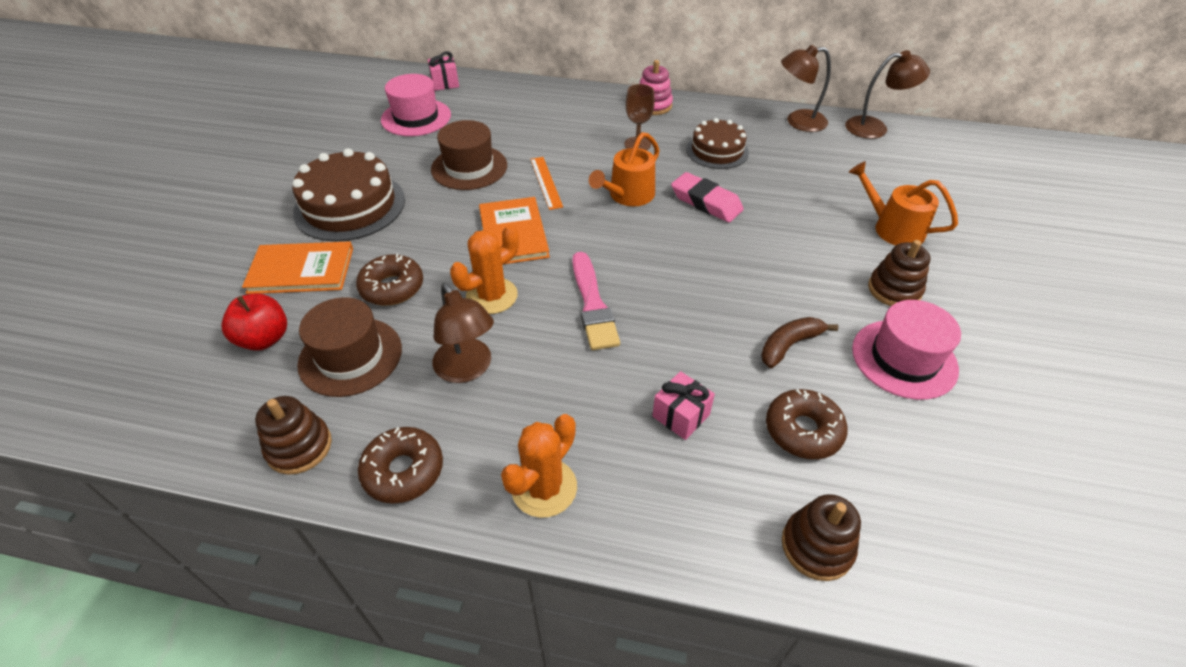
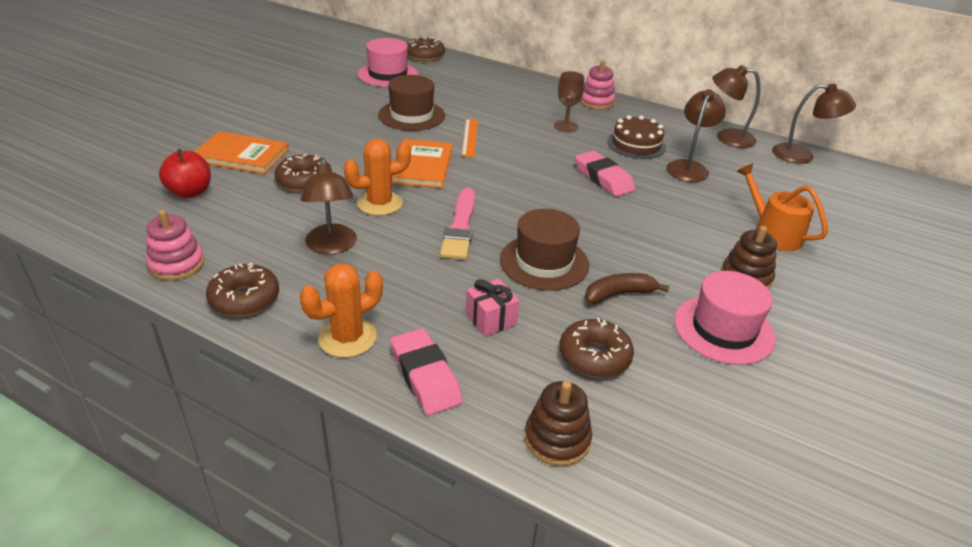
camera: 15 degrees right, 10 degrees down
(299, 447) = (177, 264): brown stacking toy -> pink stacking toy
(350, 206) = (302, 122): brown cake -> none
(350, 356) = (247, 217): brown hat -> brown hat (544, 262)
(445, 83) = (425, 56): pink gift -> brown donut
(628, 195) = (536, 160): orange watering can -> none
(650, 512) = (425, 376): none -> pink eraser
(780, 167) = (689, 167): none -> brown lamp

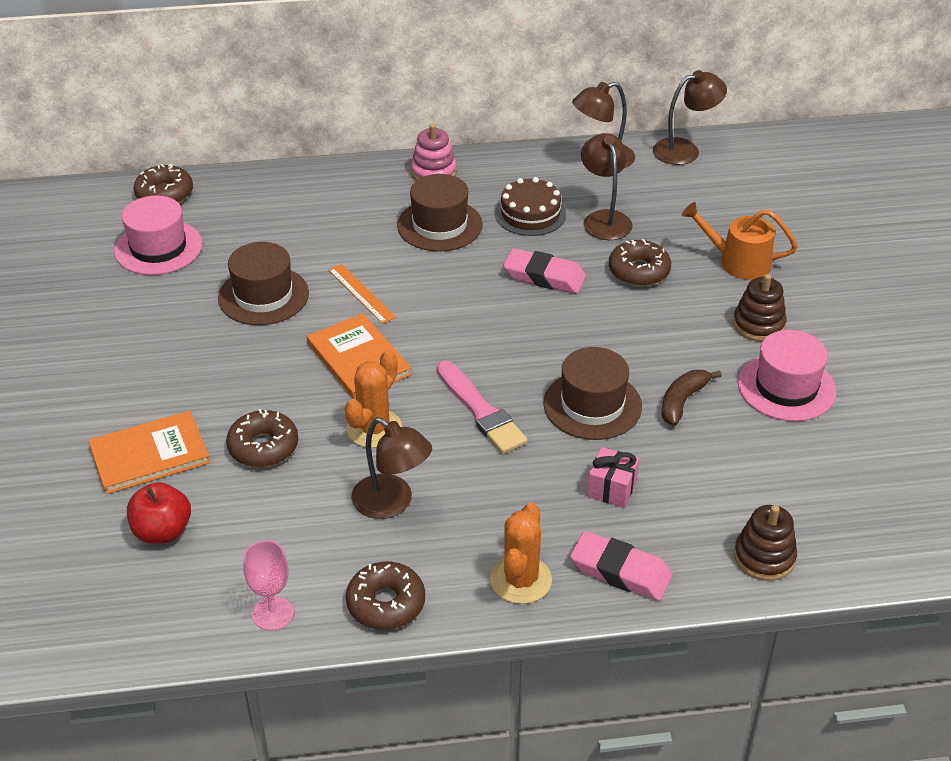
camera: 35 degrees left, 5 degrees up
(177, 264) = (273, 613): pink stacking toy -> pink goblet
(565, 126) = (439, 225): brown goblet -> brown hat
(594, 356) = (721, 472): brown donut -> brown donut (639, 271)

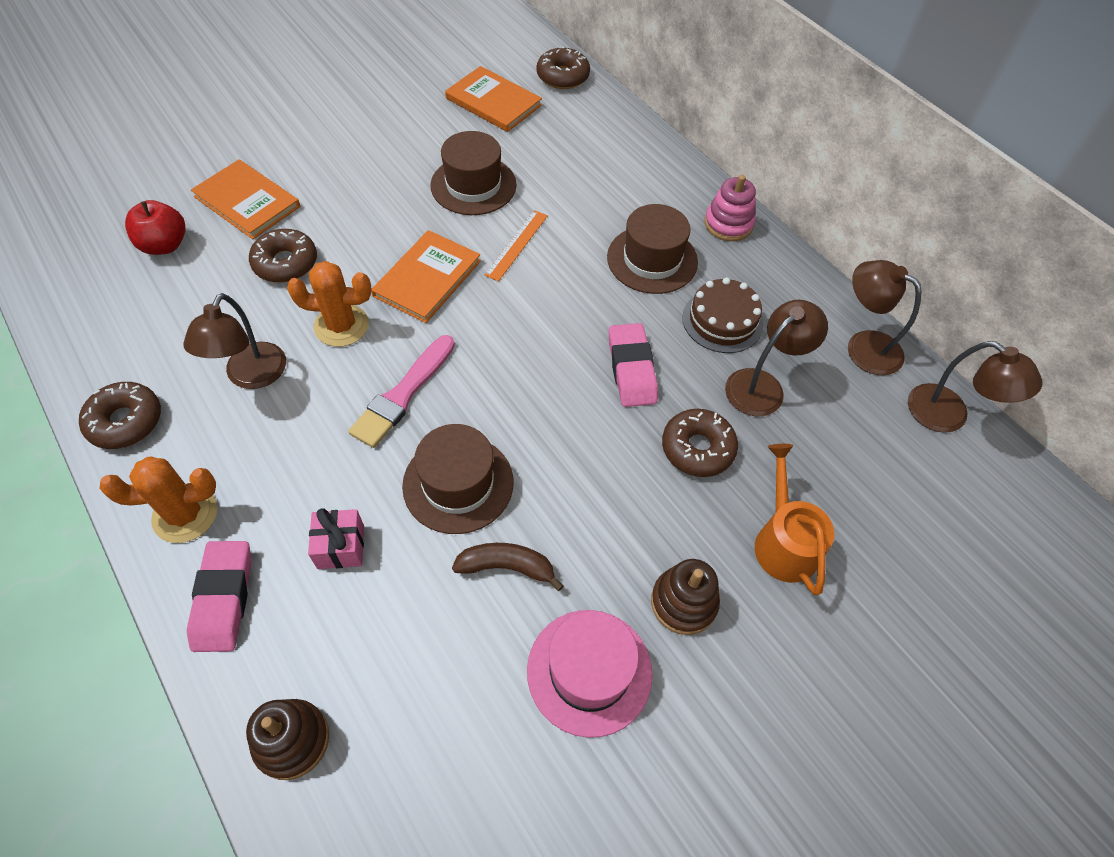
camera: 60 degrees right, 15 degrees up
(158, 248) = (493, 102): pink hat -> orange book
(273, 613) = (94, 350): pink goblet -> none

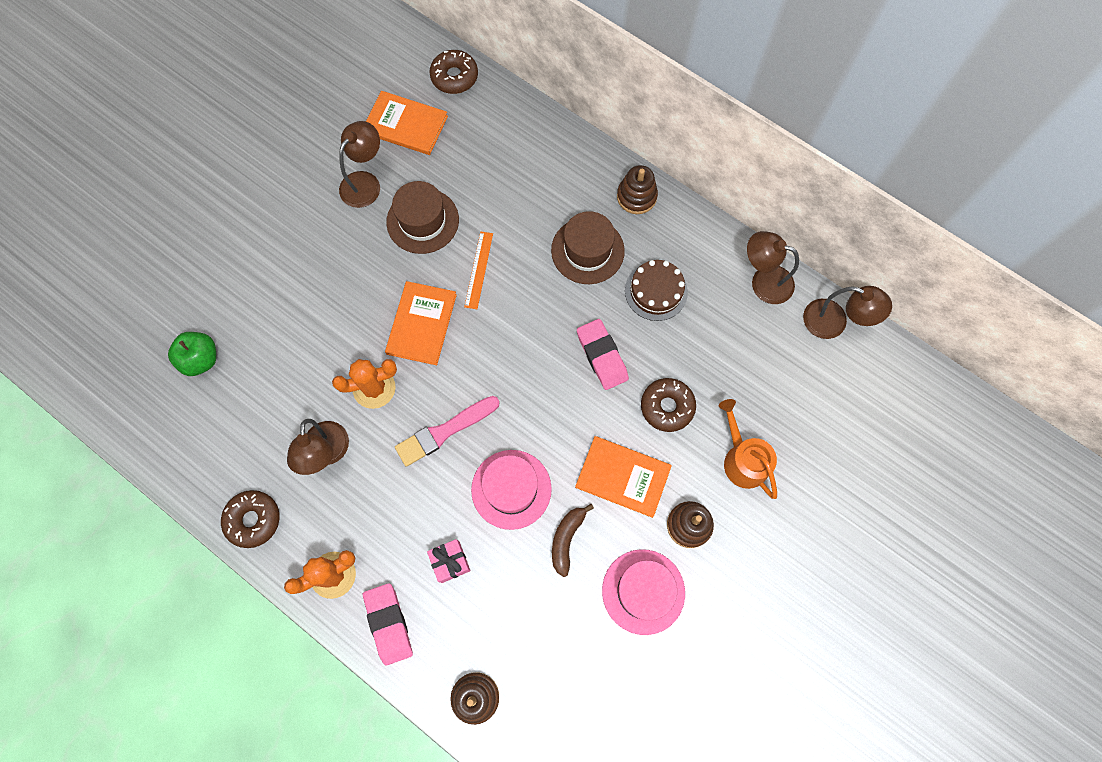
camera: 15 degrees left, 15 degrees up
(165, 245) = (201, 359): red apple -> green apple
(247, 202) = (246, 296): orange book -> orange book (623, 477)
(285, 263) = (305, 345): brown donut -> none
(403, 394) = (444, 431): pink brush -> pink brush turned 45 degrees clockwise
(458, 483) = (511, 489): brown hat -> pink hat
(507, 567) = (566, 539): brown banana -> brown banana turned 60 degrees counterclockwise
(728, 224) = (636, 196): pink stacking toy -> brown stacking toy
(762, 385) = (699, 339): brown lamp -> brown lamp (365, 182)

